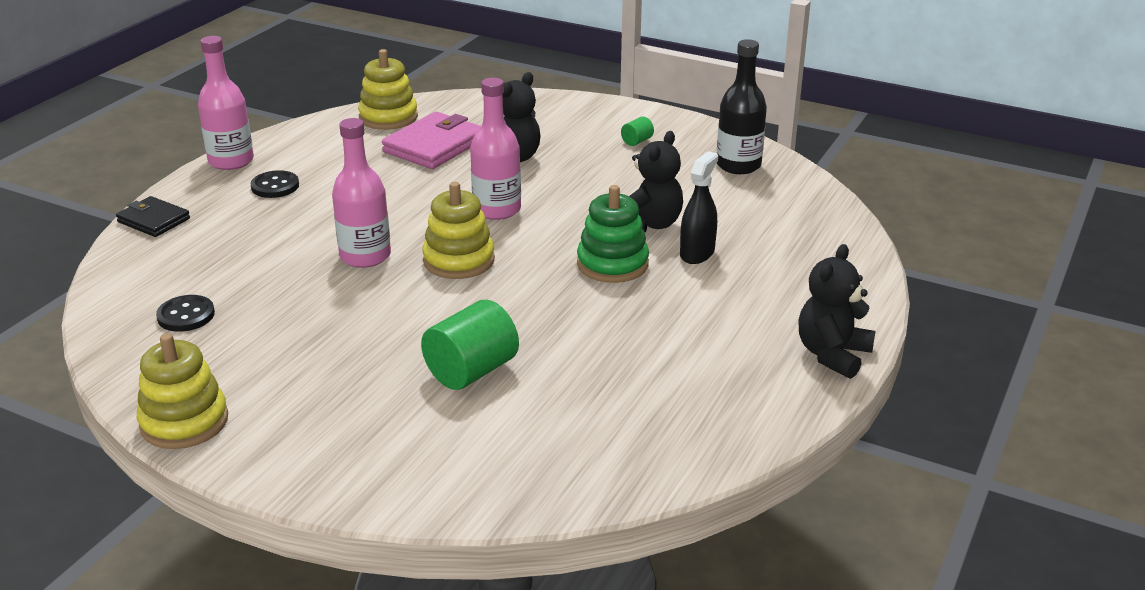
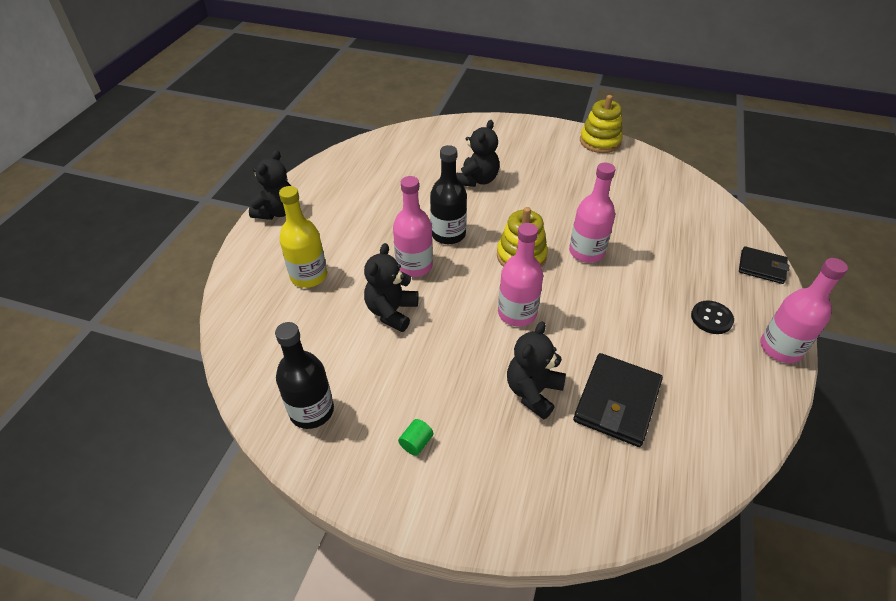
camera: 170 degrees right, 15 degrees up
(186, 315) = (657, 195): black button -> none
(388, 117) = (698, 453): yellow stacking toy -> none
(434, 146) = (617, 402): pink wallet -> black wallet
(471, 371) = (477, 180): green cylinder -> black teddy bear
(553, 295) = (448, 234): none -> black bottle
(612, 264) = (414, 266): green stacking toy -> pink bottle
(697, 253) = (354, 284): black spray bottle -> none
(761, 267) = (309, 276): none -> yellow bottle

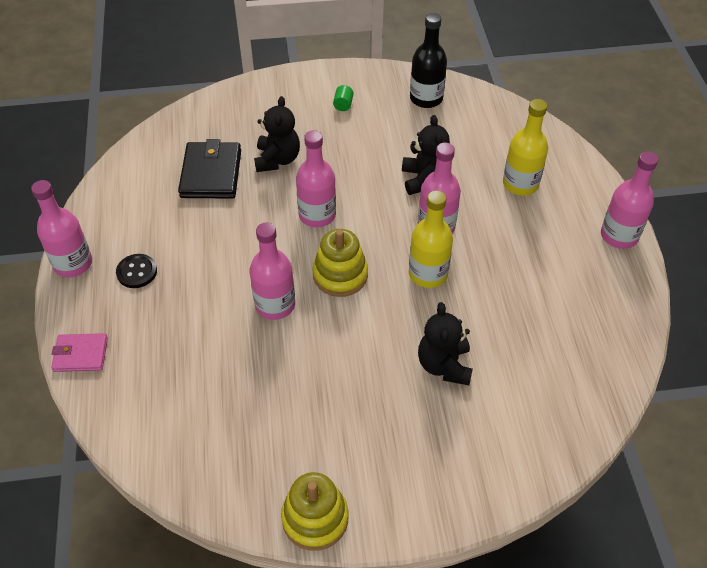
camera: 155 degrees right, 5 degrees up
(277, 212) = (619, 236): black teddy bear -> pink bottle
(448, 234) = (428, 274): black bottle -> yellow bottle
(761, 267) = (81, 354): black wallet -> pink wallet

